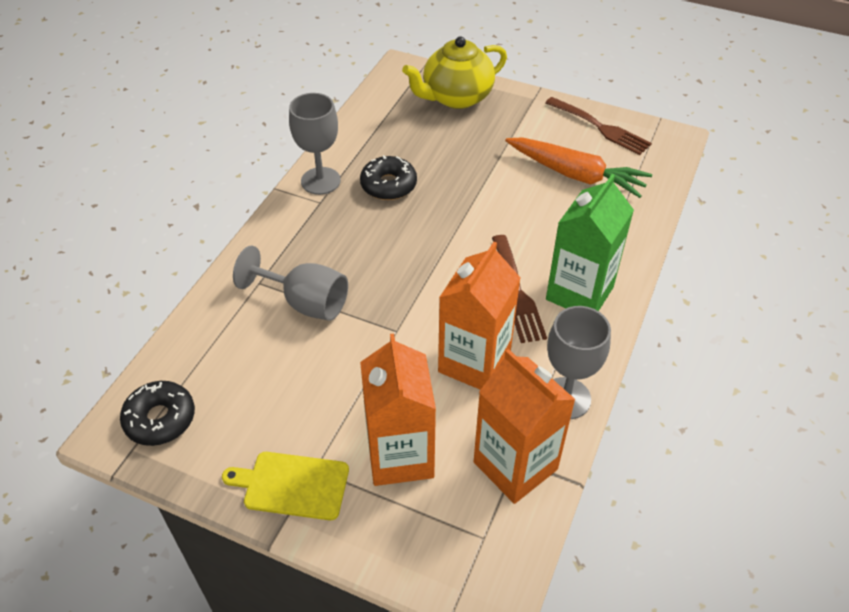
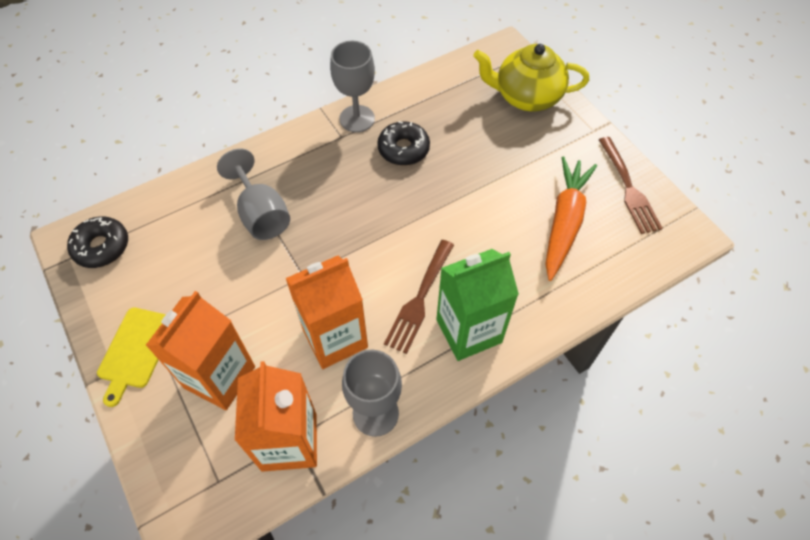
camera: 35 degrees right, 10 degrees up
(292, 485) = (136, 350): yellow cutting board -> yellow cutting board turned 120 degrees counterclockwise
(576, 175) = (564, 222): orange carrot -> orange carrot turned 135 degrees counterclockwise

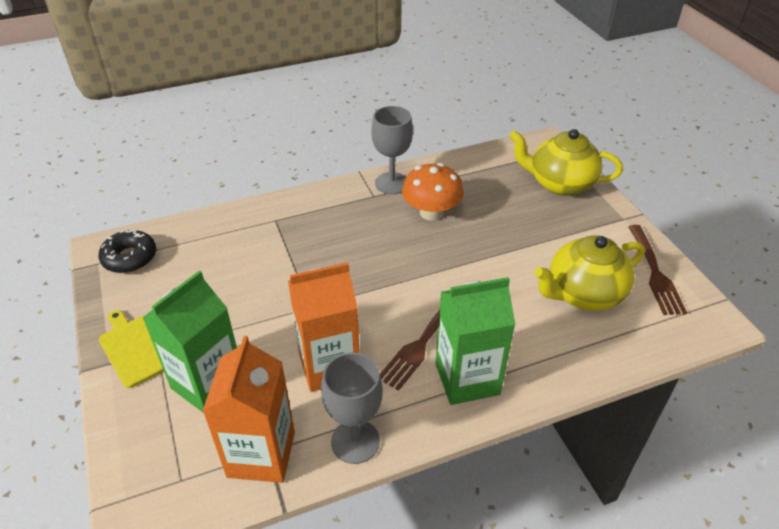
camera: 10 degrees right, 15 degrees down
(136, 350) = (135, 348): yellow cutting board -> yellow cutting board turned 120 degrees clockwise
(220, 377) = (208, 384): orange carton -> green carton
(261, 214) = (283, 250): grey goblet -> none
(403, 149) = (431, 213): black donut -> orange mushroom
(564, 222) = (583, 294): orange carrot -> yellow teapot

